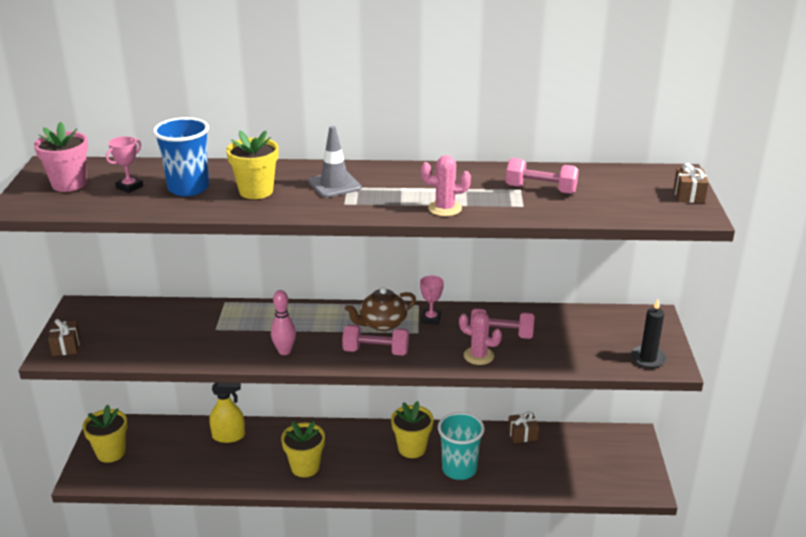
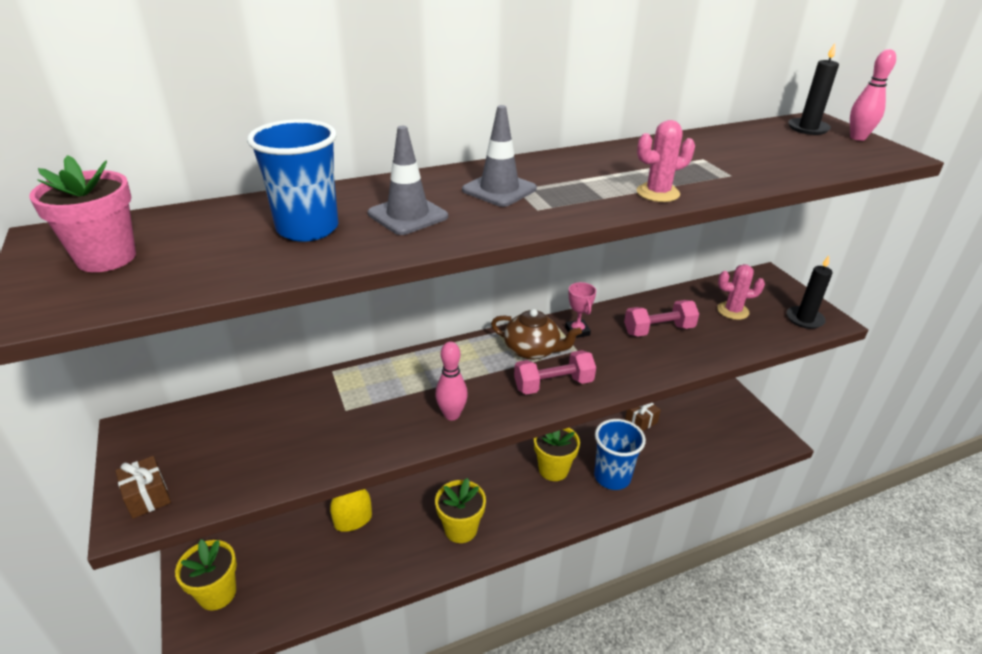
camera: 25 degrees left, 5 degrees up
(129, 187) = (214, 244): pink trophy -> none
(256, 191) = (408, 215): yellow flower pot -> grey traffic cone
(382, 324) = (532, 350): brown teapot -> brown teapot turned 105 degrees counterclockwise
(459, 469) = (612, 477): turquoise cup -> blue cup
(478, 356) = (659, 359): pink cactus -> pink cactus (732, 311)
(540, 189) = (723, 155): pink dumbbell -> none
(656, 179) = (808, 128): none -> black candle
(689, 195) = (857, 138): brown gift -> pink bowling pin

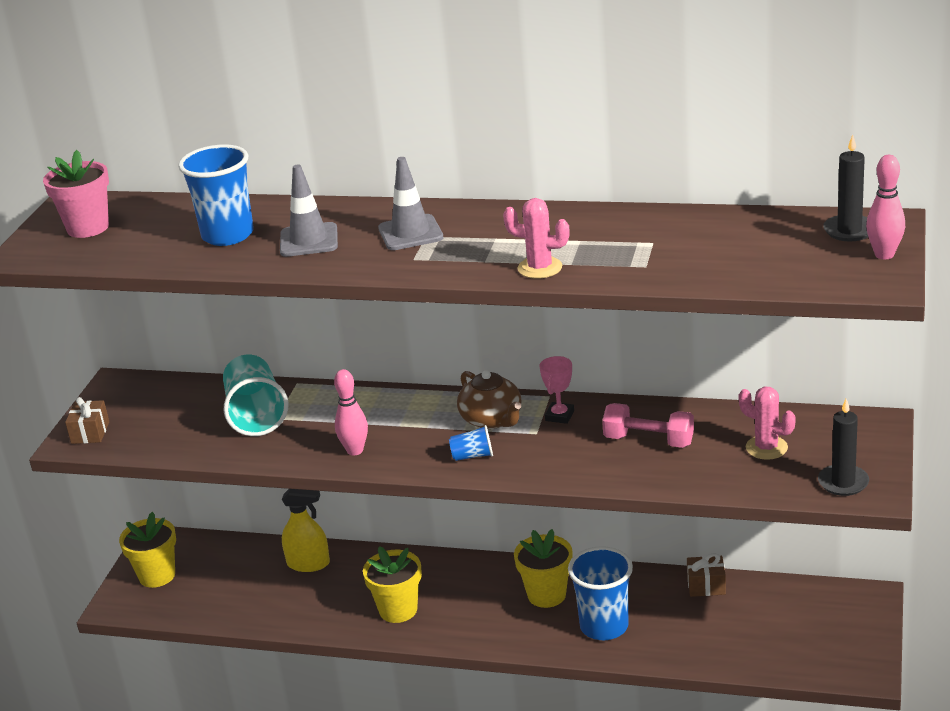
camera: 40 degrees right, 5 degrees down
(322, 413) = (256, 415): none -> turquoise cup
(553, 384) = (472, 456): pink dumbbell -> blue cup

